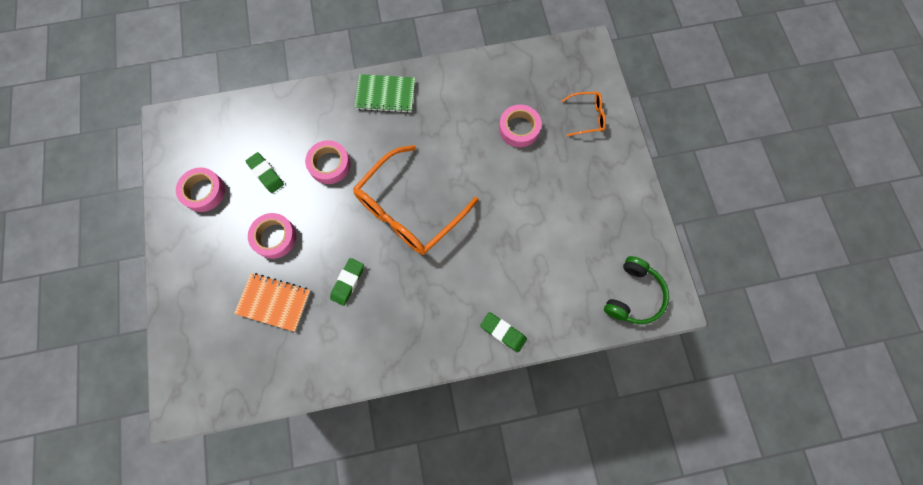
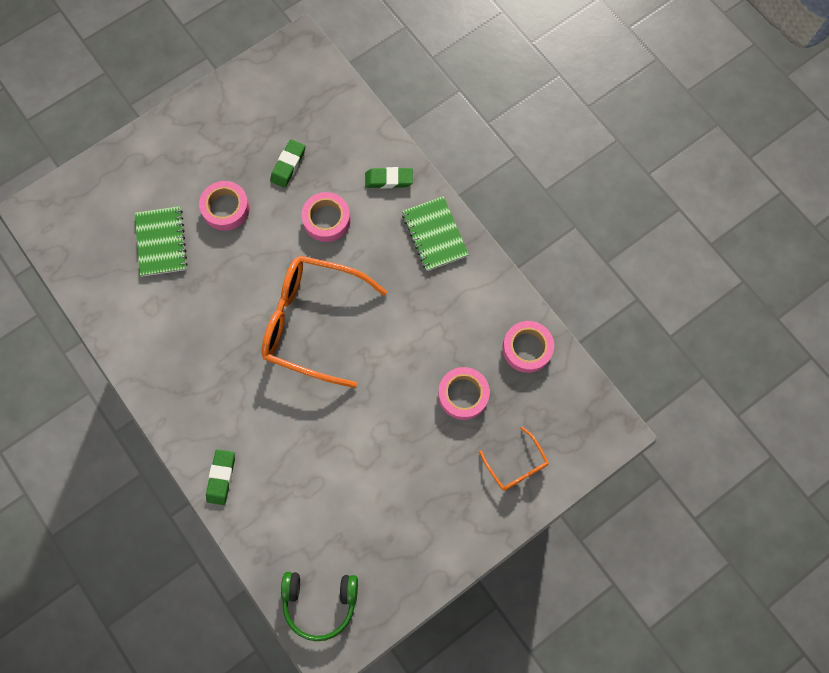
camera: 65 degrees right, 0 degrees up
(204, 192) = (243, 119): pink tape -> pink tape (527, 348)
(274, 302) = (161, 242): orange notebook -> green notebook
(348, 282) = (210, 300): green eraser -> green eraser (389, 179)

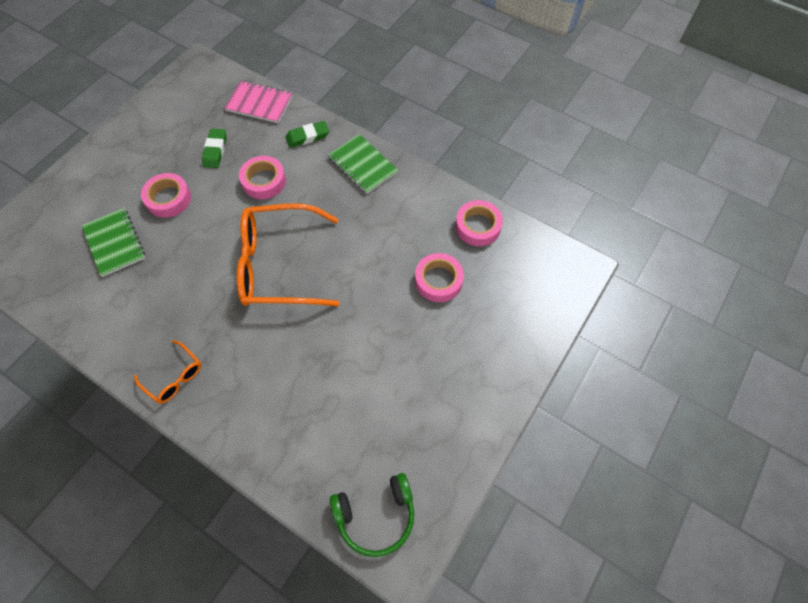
camera: 20 degrees left, 10 degrees down
(221, 477) = (235, 430): green eraser -> none
(351, 120) = (259, 103): none -> pink notebook
(516, 465) = (510, 323): orange glasses -> orange glasses (174, 377)

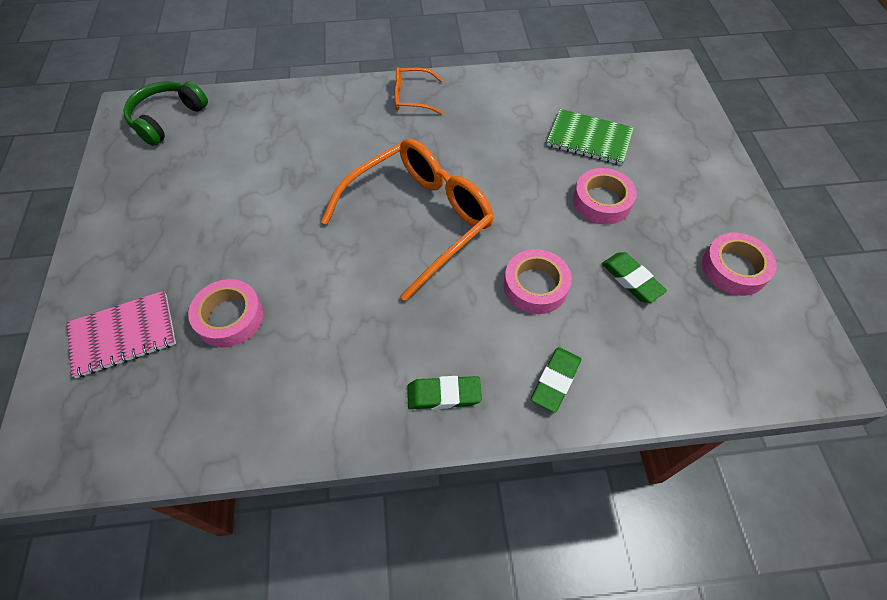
camera: 140 degrees right, 5 degrees down
(259, 103) = (671, 380): pink notebook -> pink notebook (123, 335)
(363, 165) = (444, 395): green notebook -> green eraser
(478, 226) = (219, 420): pink tape -> pink tape (734, 268)

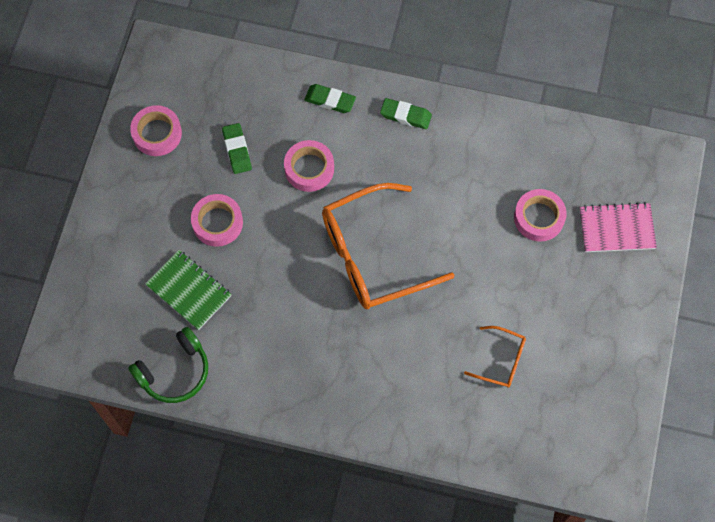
camera: 160 degrees left, 10 degrees up
(167, 119) = (575, 455): green headphones -> green headphones (174, 371)
(412, 97) = (328, 402): orange glasses -> orange glasses (501, 360)
(555, 381) = (330, 100): green eraser -> green eraser turned 60 degrees clockwise

